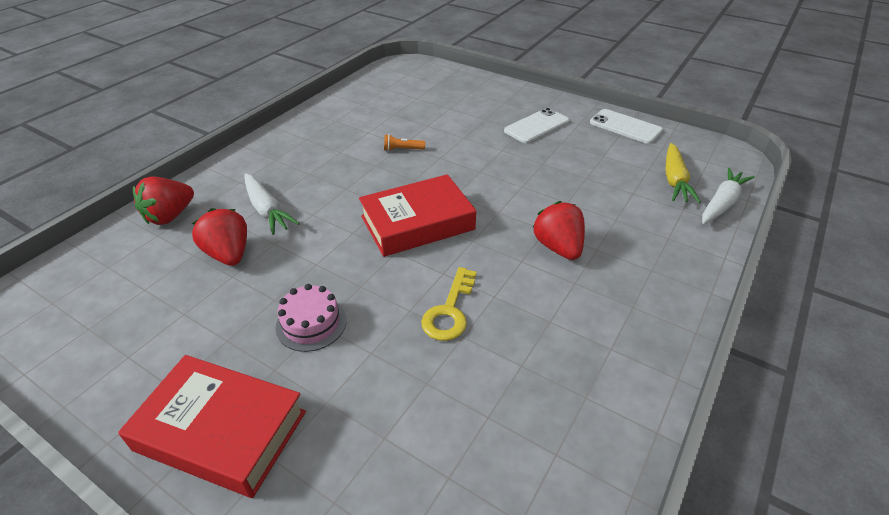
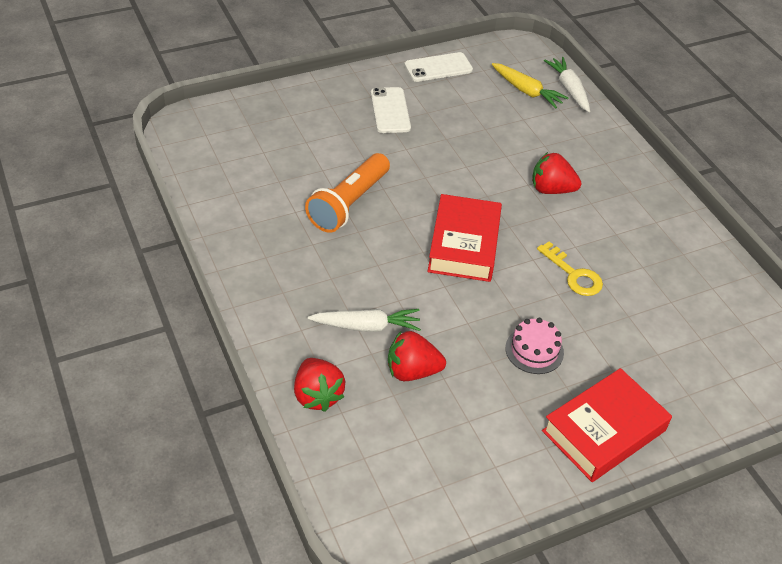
camera: 60 degrees left, 5 degrees up
(402, 149) = (348, 204): orange flashlight -> orange flashlight, size x2.49

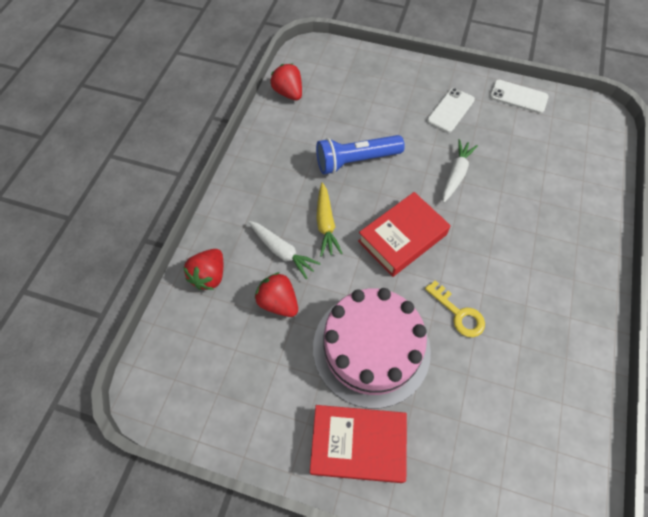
camera: 45 degrees right, 15 degrees up
(348, 204) = (356, 160): orange flashlight -> blue flashlight
(527, 91) = (570, 151): yellow carrot -> yellow carrot (326, 224)
(534, 350) = (371, 348): pink cake -> pink cake, size x2.37
(551, 189) = (509, 238): red strawberry -> red strawberry (288, 93)
(569, 89) = (607, 168): white carrot -> white carrot (456, 174)
(574, 274) = (458, 313): yellow key -> yellow key turned 45 degrees counterclockwise

